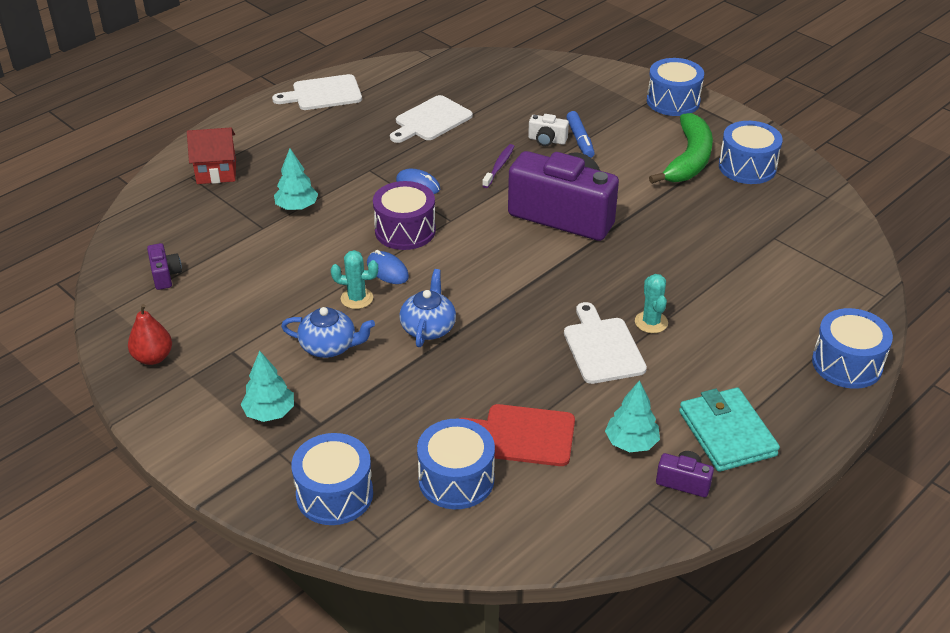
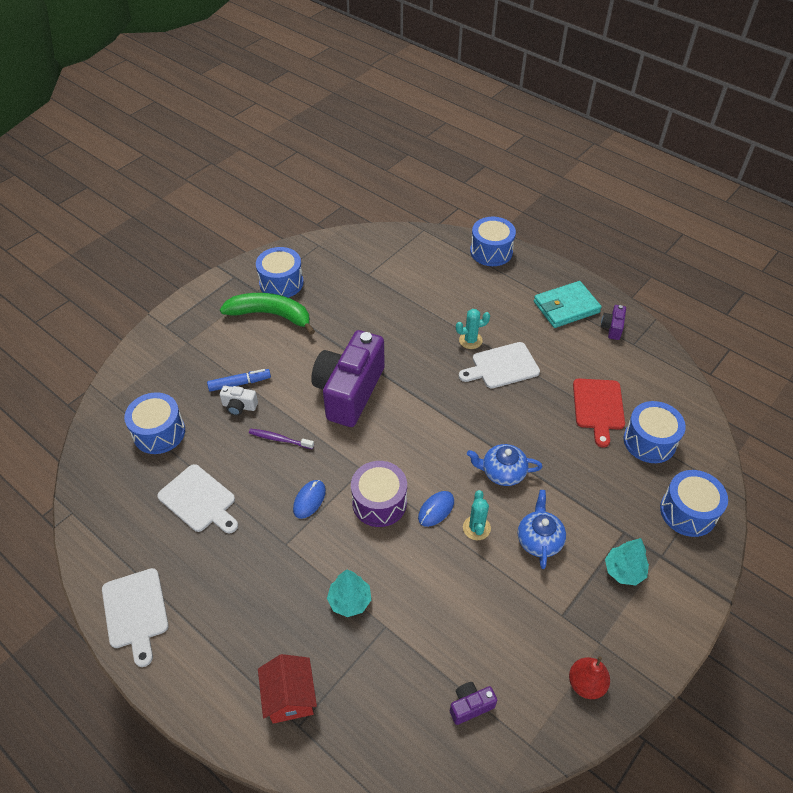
camera: 95 degrees left, 10 degrees up
(547, 140) = (239, 406): white camera -> white camera turned 90 degrees clockwise
(631, 442) = (587, 351): turquoise tree -> none
(673, 101) = (183, 322): blue drum -> blue drum (159, 432)

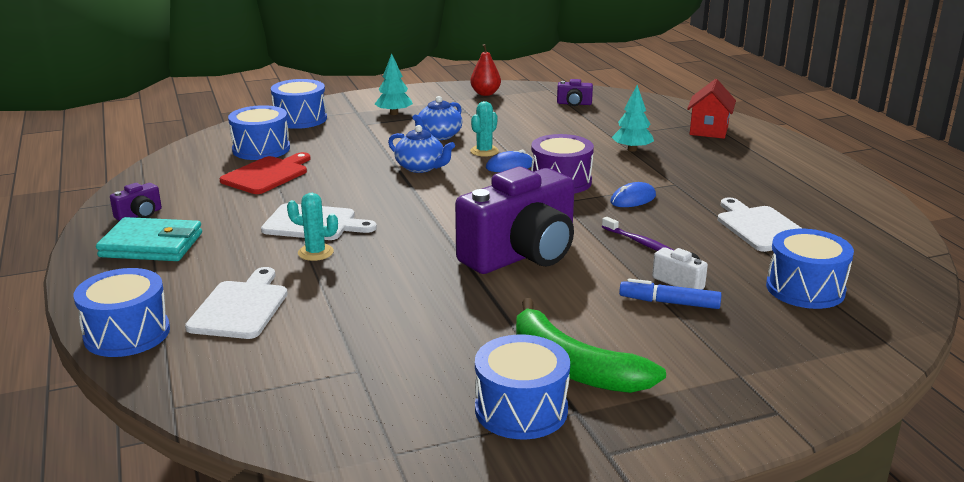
camera: 150 degrees left, 25 degrees down
(136, 612) = (842, 186): white cutting board -> white cutting board (240, 307)

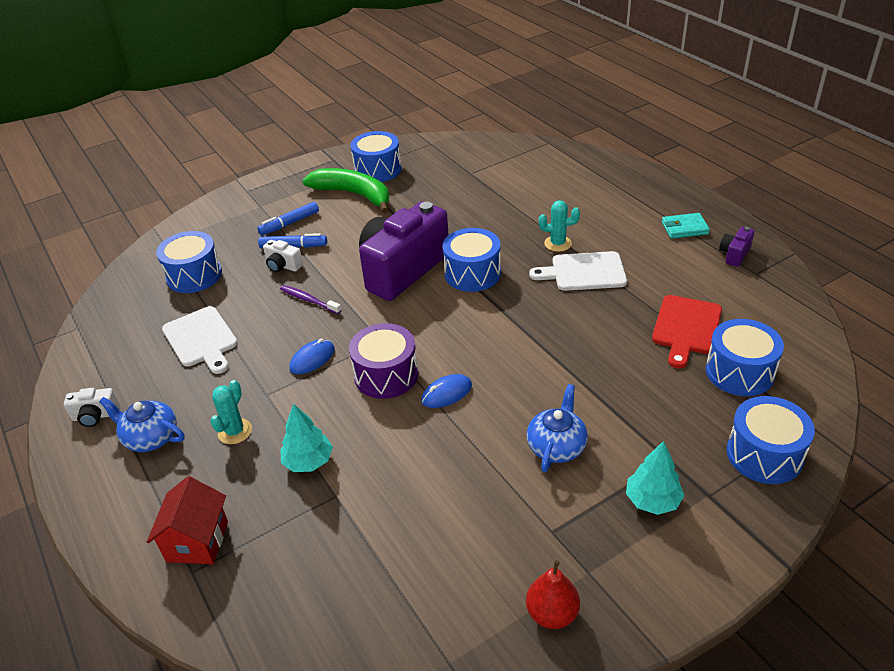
camera: 170 degrees right, 15 degrees up
(127, 333) = (616, 169): blue drum -> blue drum (472, 273)
(151, 245) = (684, 228): turquoise wallet -> turquoise wallet, size x0.61
(240, 307) = (569, 194): white cutting board -> none
(421, 167) = (540, 371): blue teapot -> blue teapot (150, 437)
(484, 151) = (485, 420): turquoise cactus -> turquoise cactus (235, 431)
(574, 104) = (396, 601): purple camera -> none
(681, 336) = (290, 223): none -> blue marker
(839, 190) = (95, 416): none -> white camera

